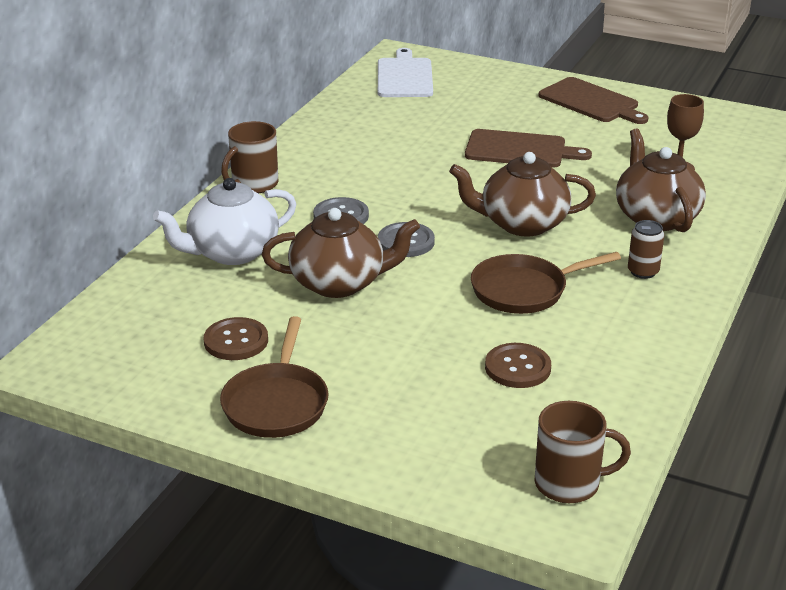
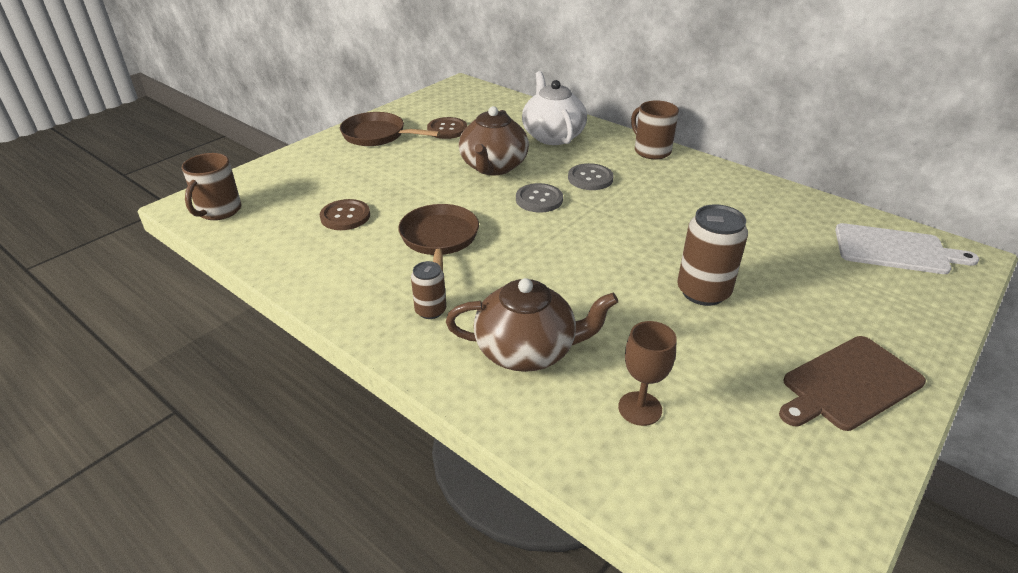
camera: 105 degrees right, 5 degrees up
(520, 150) = (703, 292): brown cutting board -> brown can
(522, 224) = (546, 260): brown teapot -> none

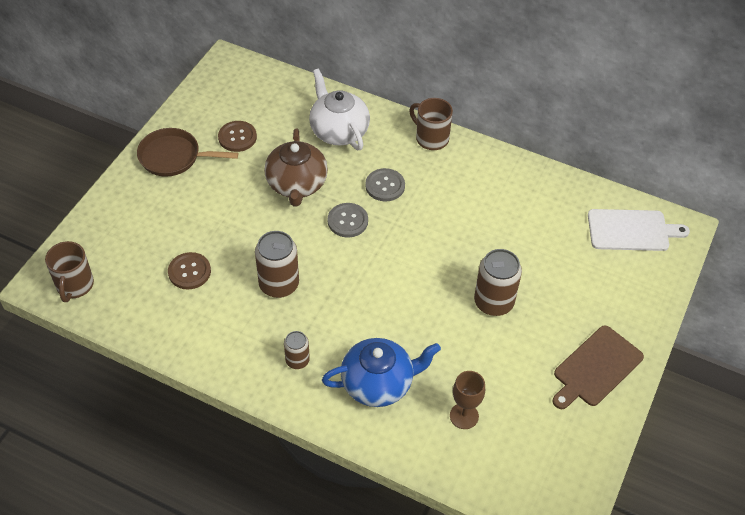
camera: 15 degrees left, 15 degrees up
(439, 239) = (279, 284): brown pan -> brown can
(527, 351) = (378, 383): brown teapot -> blue teapot

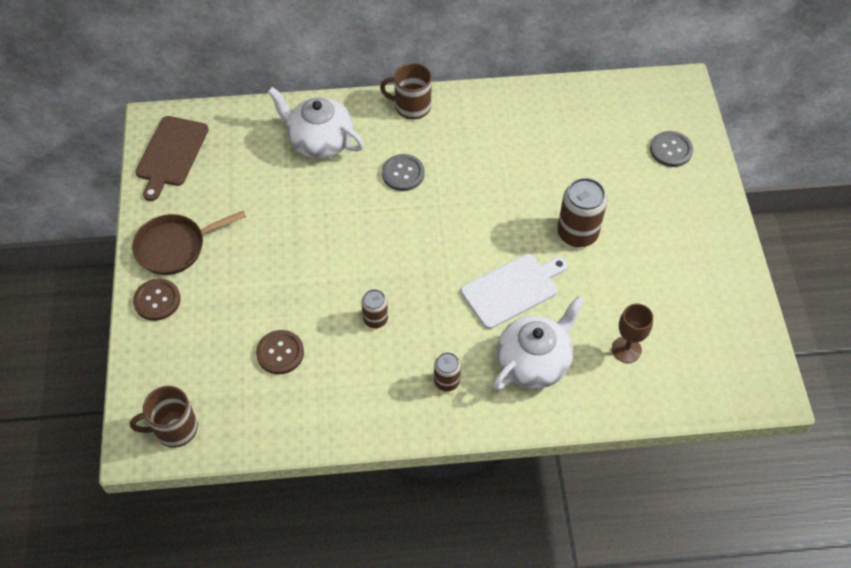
camera: 30 degrees left, 5 degrees up
(74, 285) = (174, 429): brown mug -> brown mug turned 105 degrees clockwise
(237, 137) = (225, 195): brown button -> brown button (157, 300)
(279, 284) = (375, 319): brown can -> brown can, size x0.57
(297, 184) = (319, 214): brown teapot -> none
(347, 221) = (394, 225): grey button -> grey button (671, 150)
(378, 383) = (533, 362): blue teapot -> white teapot
(595, 368) = (701, 246): brown cutting board -> brown cutting board (171, 154)
(631, 230) = (644, 108): white cutting board -> white cutting board (512, 289)

